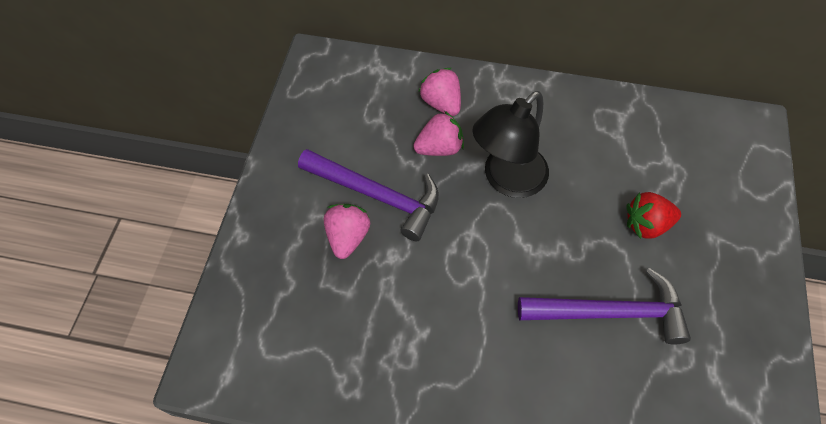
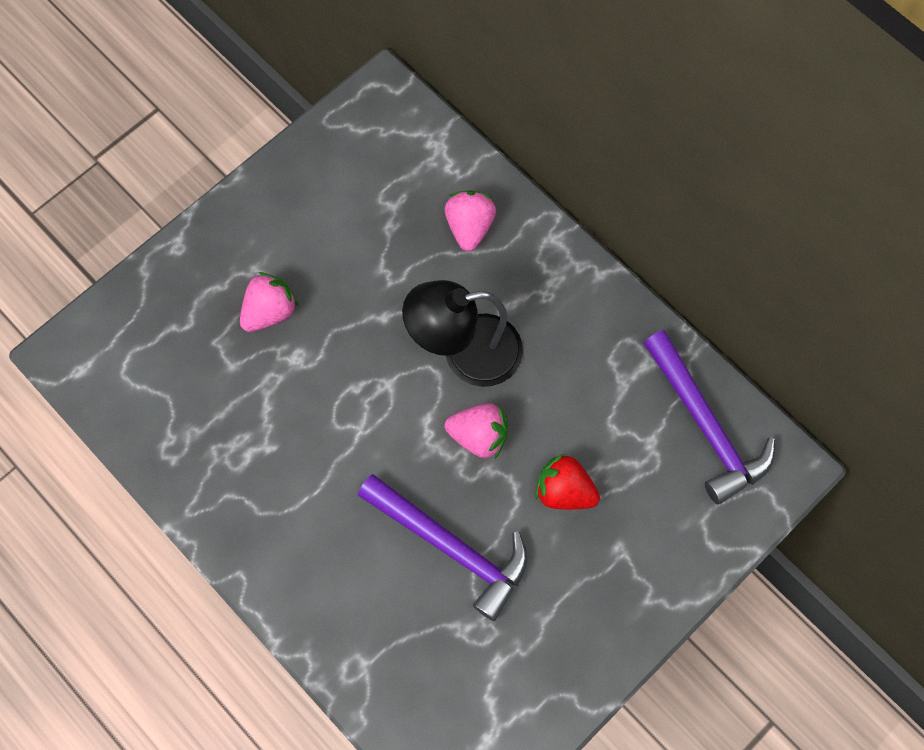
camera: 35 degrees right, 10 degrees up
(377, 196) = (328, 287): purple hammer -> purple hammer (705, 425)
(439, 148) = (427, 276): pink strawberry -> pink strawberry (479, 436)

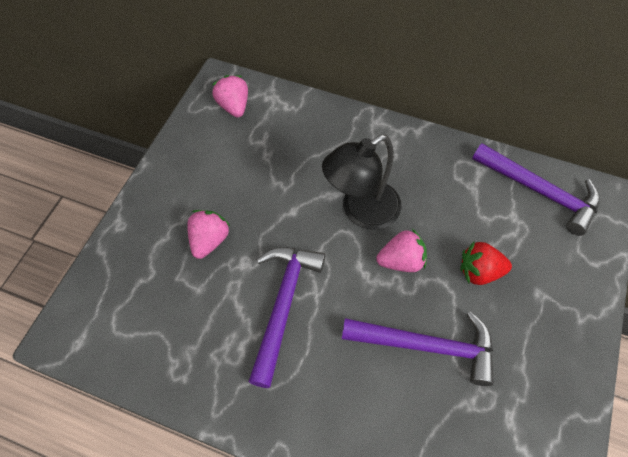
camera: 25 degrees left, 10 degrees down
(316, 427) = (283, 305): none -> purple hammer
(469, 227) = (319, 135): pink strawberry -> pink strawberry (234, 106)

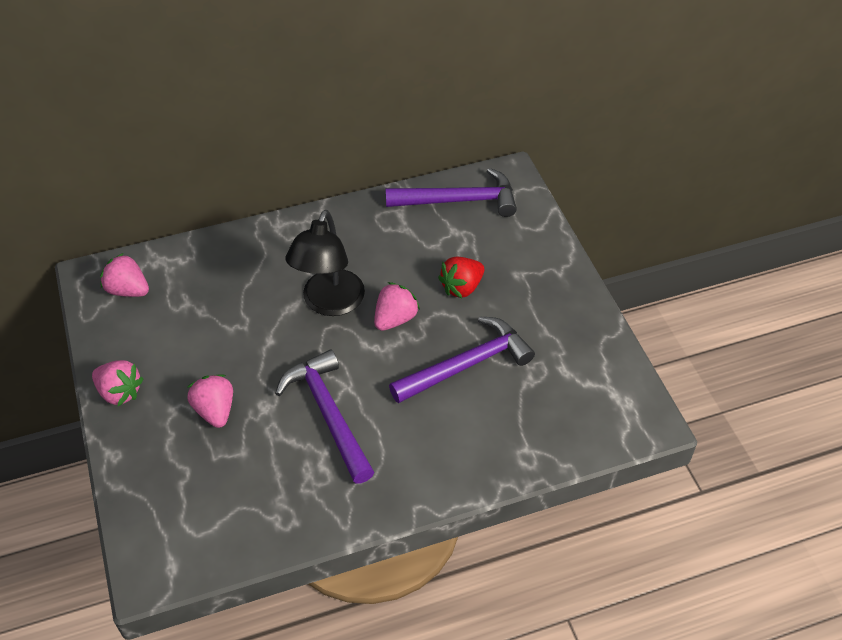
camera: 40 degrees left, 10 degrees down
(163, 180) = (120, 392): none -> pink strawberry

